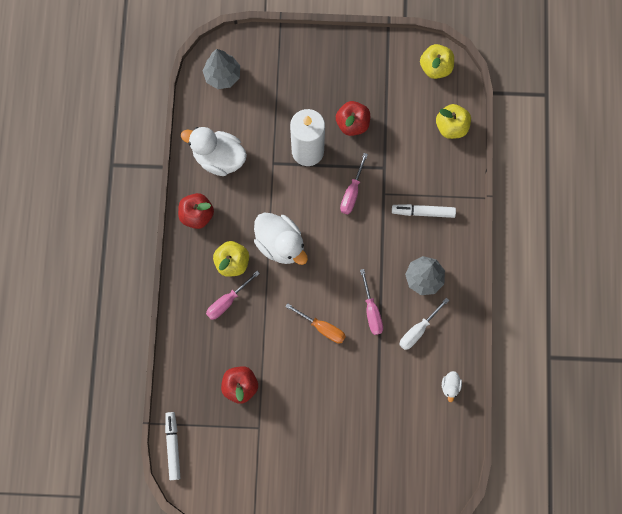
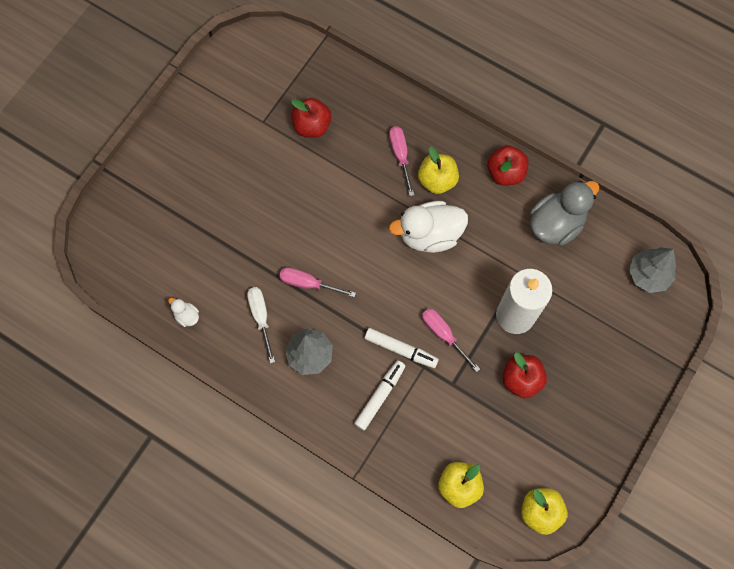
camera: 120 degrees right, 5 degrees down
(173, 446) = (294, 43): white marker -> white marker (401, 349)
(219, 158) = (556, 224): white duck -> grey duck
(322, 328) = (320, 228): orange screwdriver -> none

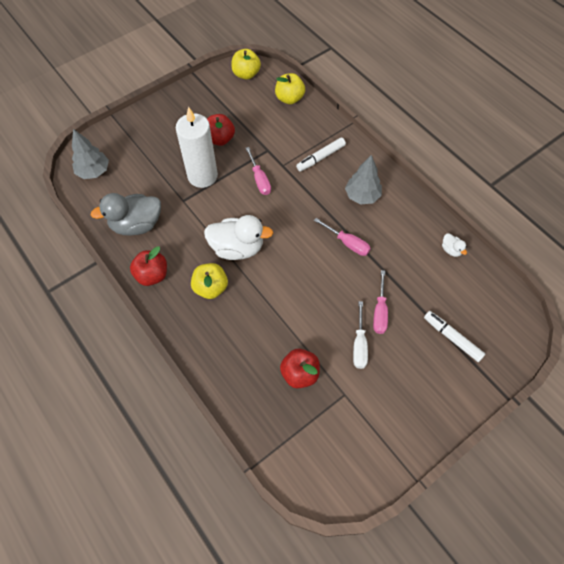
camera: 160 degrees left, 10 degrees down
(261, 317) = (392, 231): white screwdriver -> white screwdriver (359, 345)
(400, 156) = (232, 319): pink screwdriver -> pink screwdriver (380, 312)
(401, 349) = (294, 180): white marker -> white marker (452, 338)

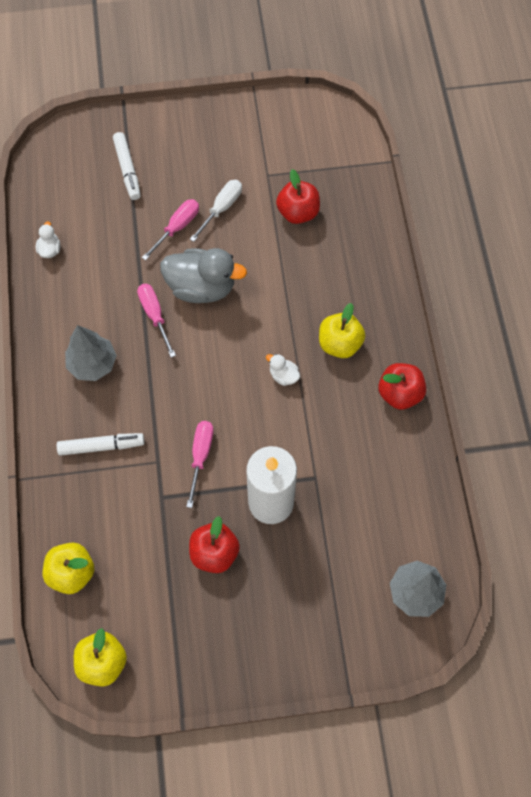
camera: 150 degrees left, 5 degrees up
(136, 225) = (390, 472): grey duck -> grey duck (201, 287)
(237, 248) = (283, 375): white duck -> white duck, size x0.44

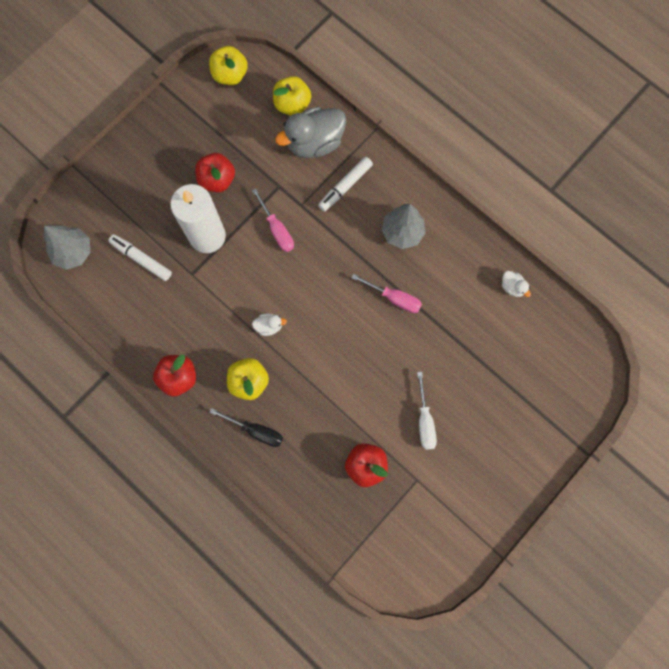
camera: 140 degrees right, 10 degrees up
(127, 169) = (523, 395): white marker -> white marker (141, 259)
(177, 227) = (442, 378): pink screwdriver -> none
(201, 287) = (381, 345): grey duck -> grey duck (314, 143)
(366, 301) = (256, 431): none -> black screwdriver

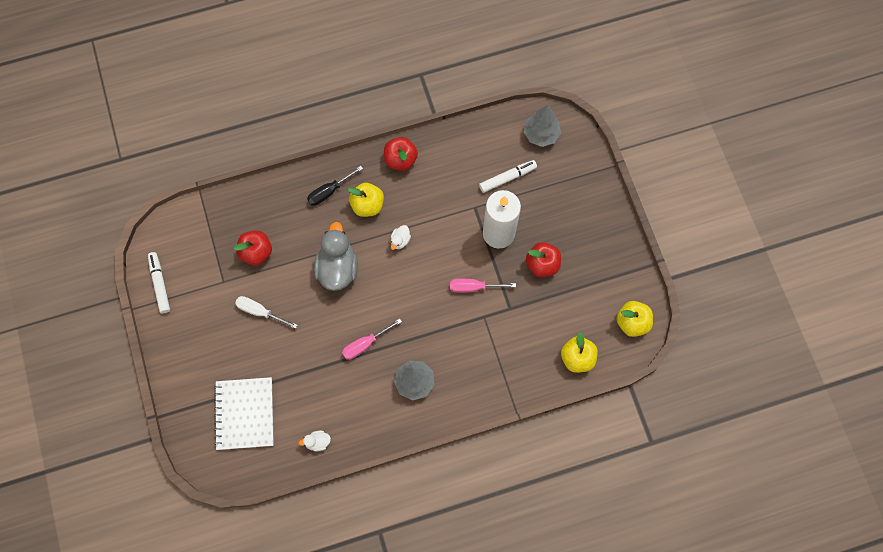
camera: 120 degrees right, 5 degrees down
(314, 143) = (532, 357): grey duck -> grey duck (337, 268)
(345, 186) = (479, 360): white marker -> white marker (160, 284)
(531, 371) = (245, 414): none -> white notebook

